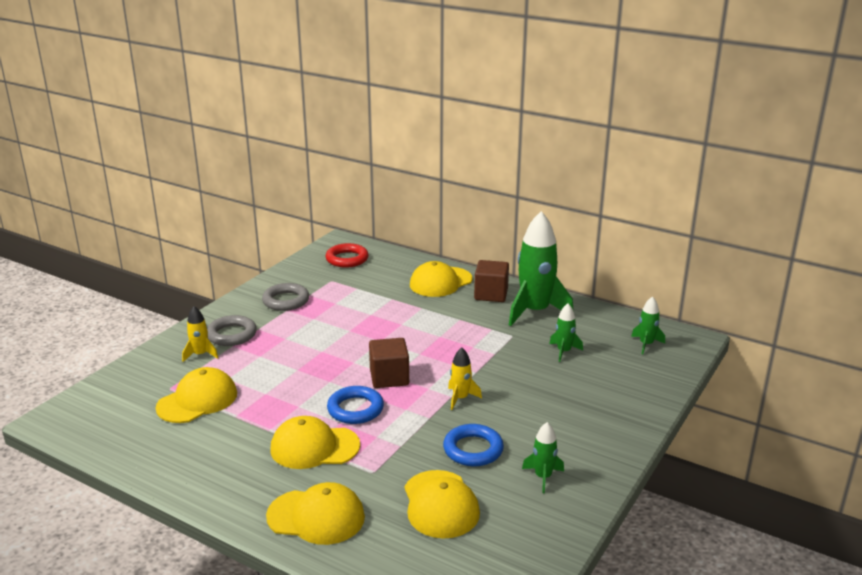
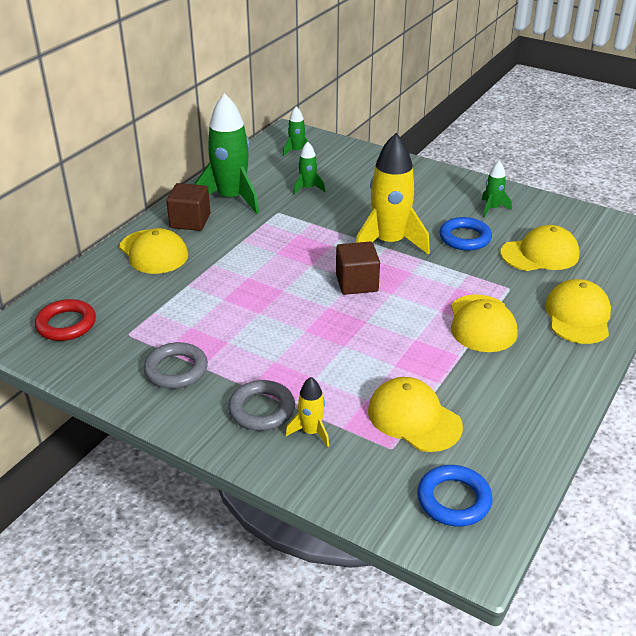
camera: 90 degrees left, 10 degrees up
(355, 409) = (415, 302): blue ring -> blue ring (453, 500)
(460, 398) = (389, 243): yellow rocket -> yellow rocket, size x2.11

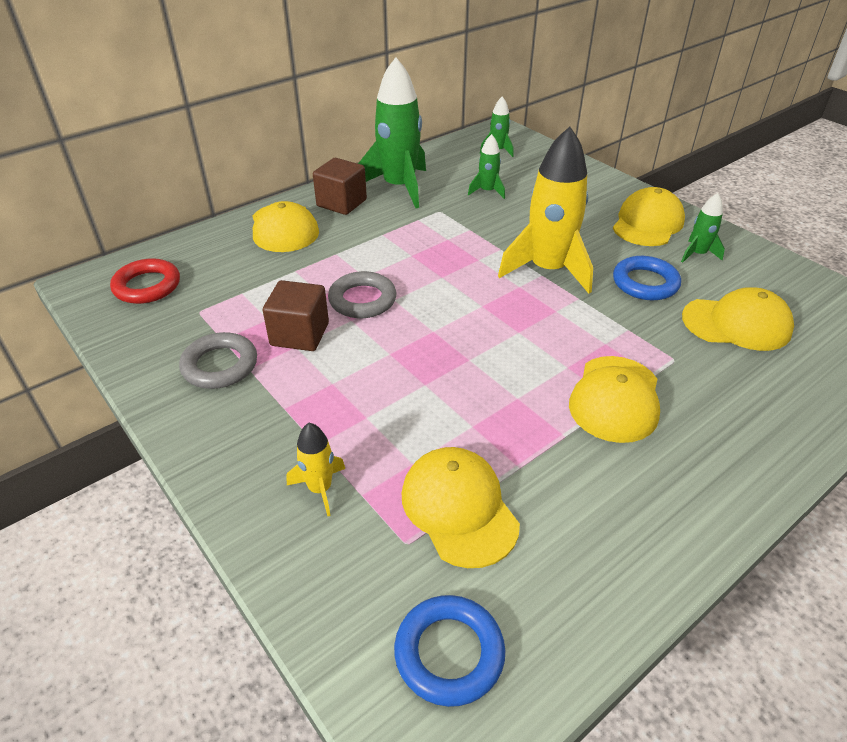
camera: 20 degrees right, 5 degrees up
(262, 410) = (281, 441): grey ring -> grey ring (362, 300)
(356, 283) = (483, 310): brown cube -> brown cube (300, 334)
(578, 316) = (756, 420): yellow cap -> yellow cap (647, 223)

